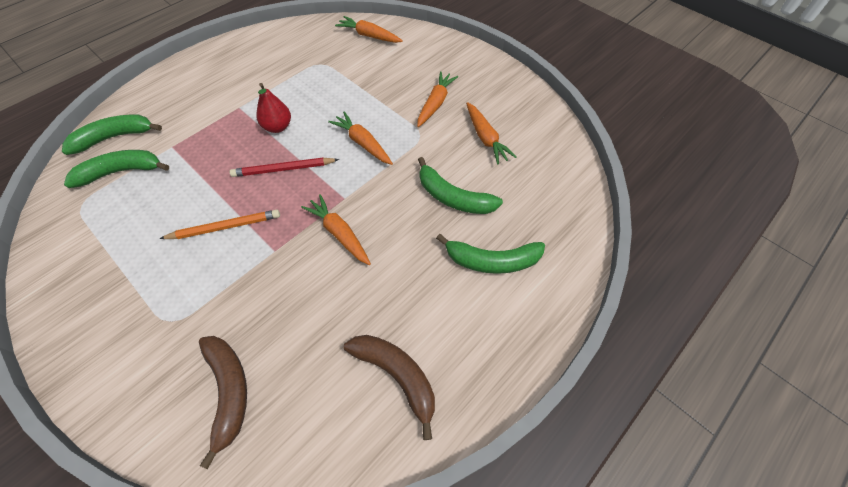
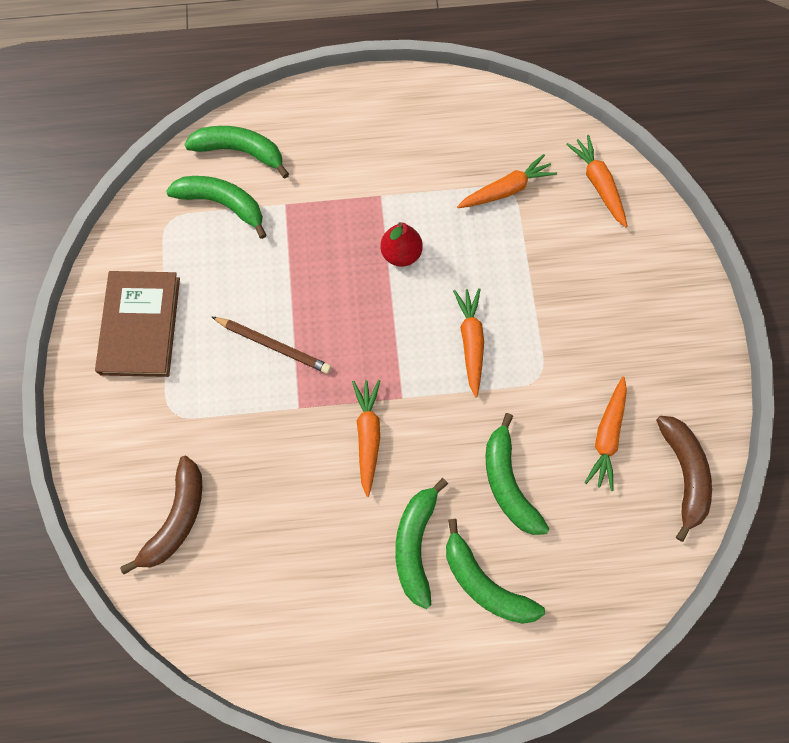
camera: 40 degrees right, 15 degrees up
(99, 282) = (140, 325): none -> brown book
(225, 227) = (273, 345): orange pencil -> brown pencil
(283, 169) = (370, 316): red pencil -> none
(397, 376) = (312, 618): brown banana -> brown banana (683, 473)
(427, 272) = (415, 544): none -> green banana
(435, 103) = (591, 346): orange carrot -> orange carrot (505, 190)

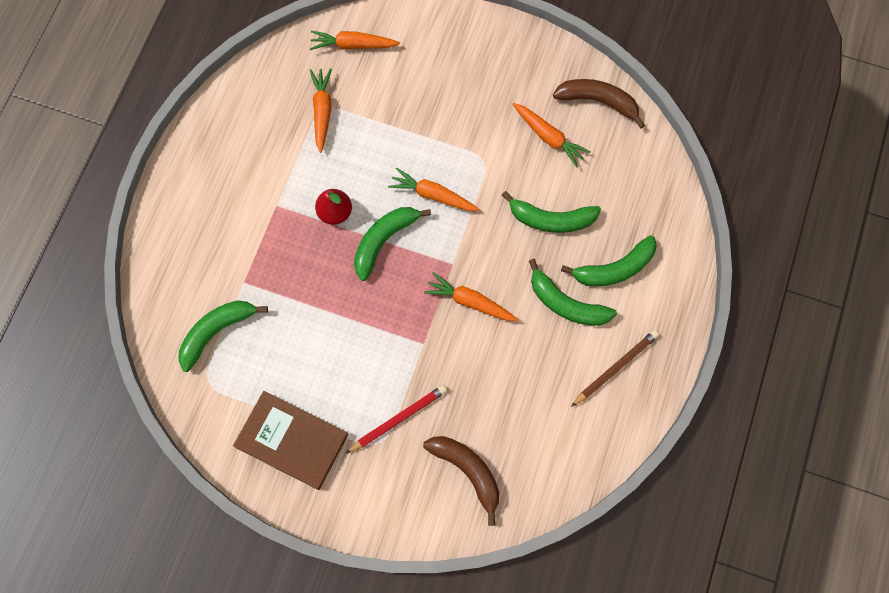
camera: 65 degrees left, 0 degrees up
(205, 419) = (398, 419): none -> red pencil
(240, 151) = (175, 298): green banana -> green banana (384, 241)
(273, 345) = (363, 341): brown pencil -> brown pencil (615, 368)

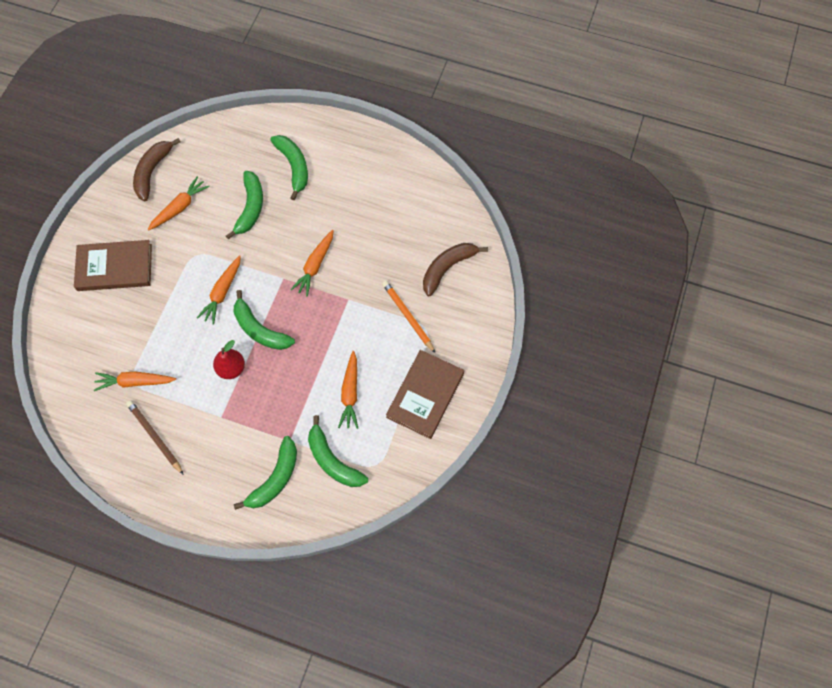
camera: 90 degrees left, 5 degrees down
(353, 45) = (73, 358): orange carrot -> orange carrot (350, 393)
(398, 419) = (408, 316): red pencil -> orange pencil
(466, 74) = (115, 267): none -> brown book
(566, 303) = (320, 199): green banana -> green banana (275, 478)
(615, 368) = (370, 169): brown pencil -> brown pencil (155, 437)

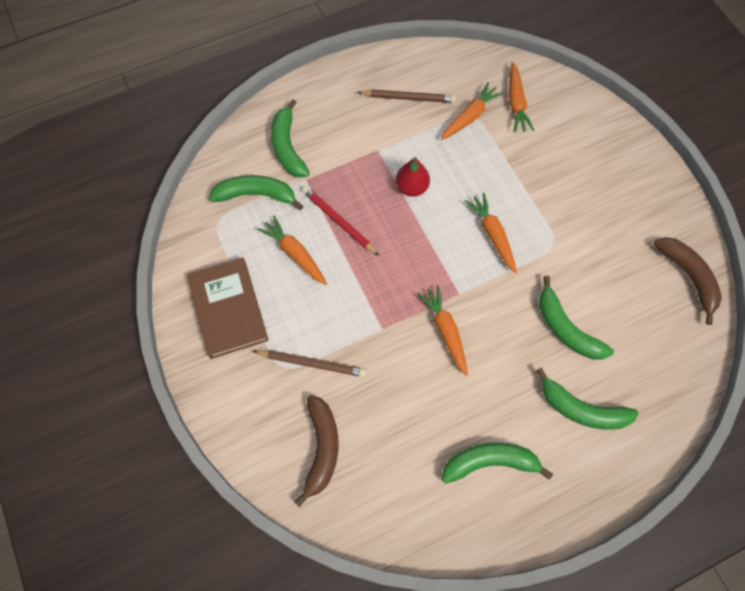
camera: 135 degrees right, 0 degrees up
(115, 267) = (599, 175): brown book -> none
(179, 207) = (622, 269): orange carrot -> orange carrot (516, 103)
(260, 329) = (426, 235): green banana -> green banana (490, 462)
(301, 389) = (339, 221): none -> red pencil
(408, 316) = (312, 363): orange pencil -> brown pencil

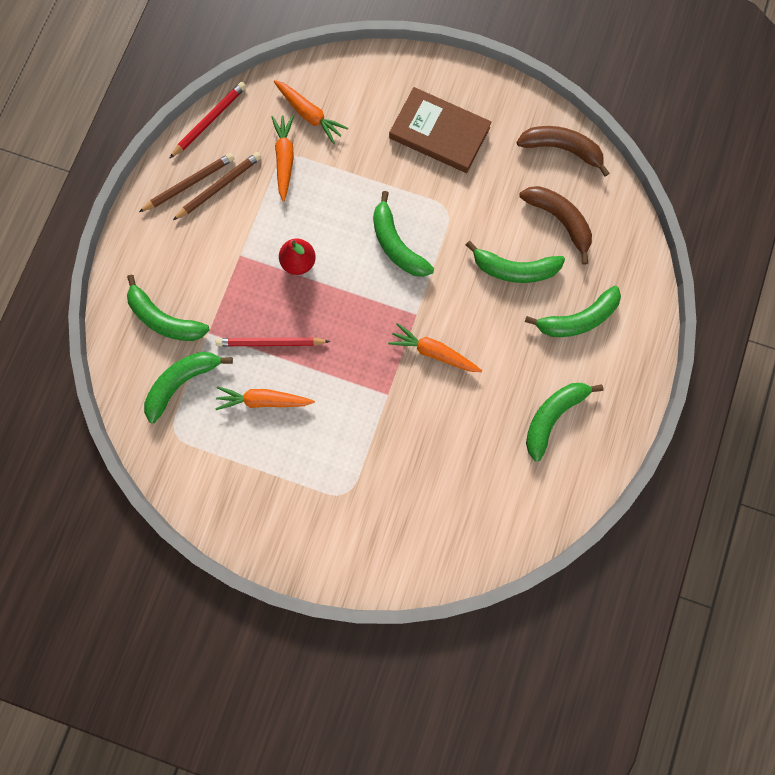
camera: 45 degrees left, 10 degrees up
(228, 309) = (258, 491): brown book -> brown book (439, 133)
(312, 363) = (363, 469): brown pencil -> brown pencil (189, 184)
(321, 448) = (432, 521): brown banana -> brown banana (559, 220)
(444, 54) = (209, 121): none -> red pencil
(492, 235) = (396, 245): orange carrot -> green banana

